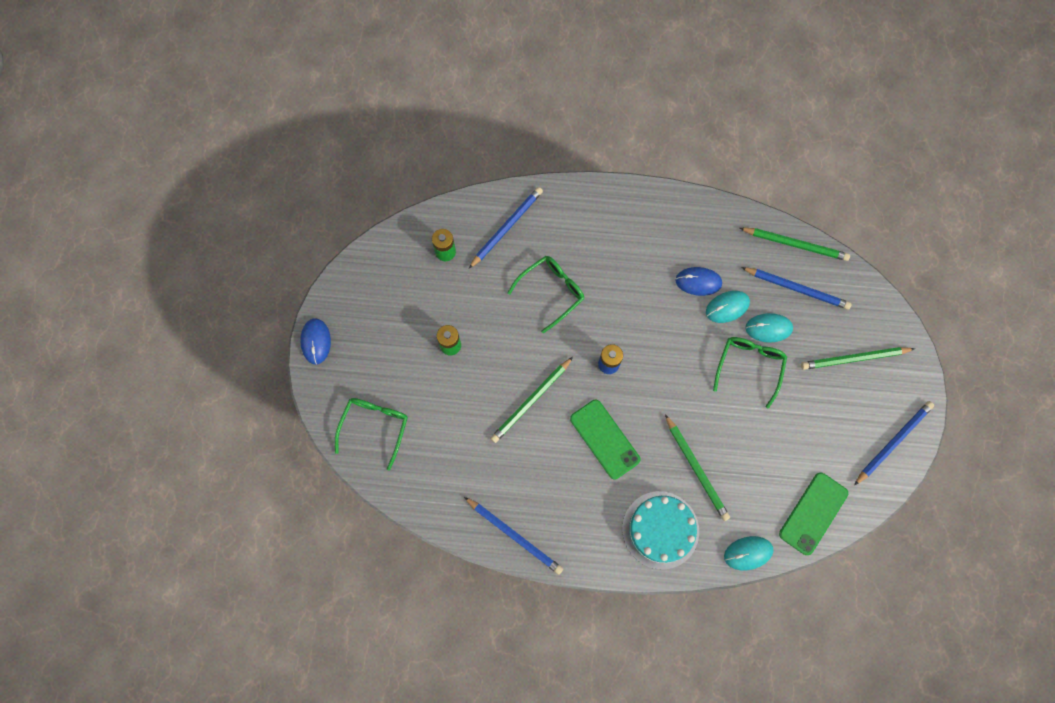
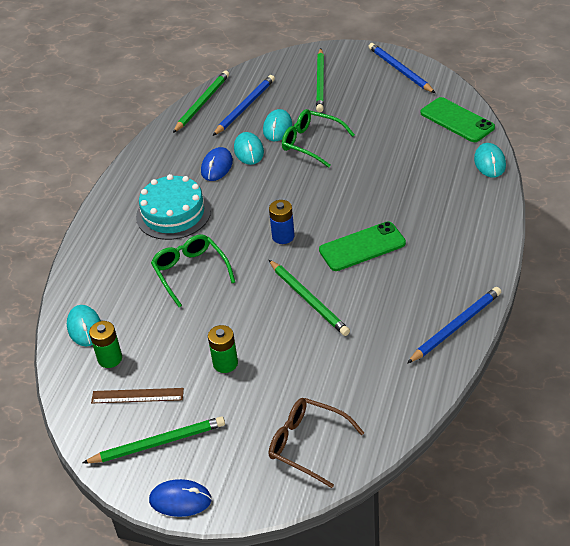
camera: 75 degrees left, 30 degrees down
(375, 427) = (308, 444): green glasses -> brown glasses
(409, 284) = (137, 396): none -> brown ruler
(476, 222) = (84, 327): none -> turquoise mouse
(506, 227) = (102, 302): blue pencil -> none
(660, 530) = (461, 216): turquoise cake -> turquoise cake (173, 213)
(696, 469) = (404, 186): green pencil -> green pencil (158, 443)

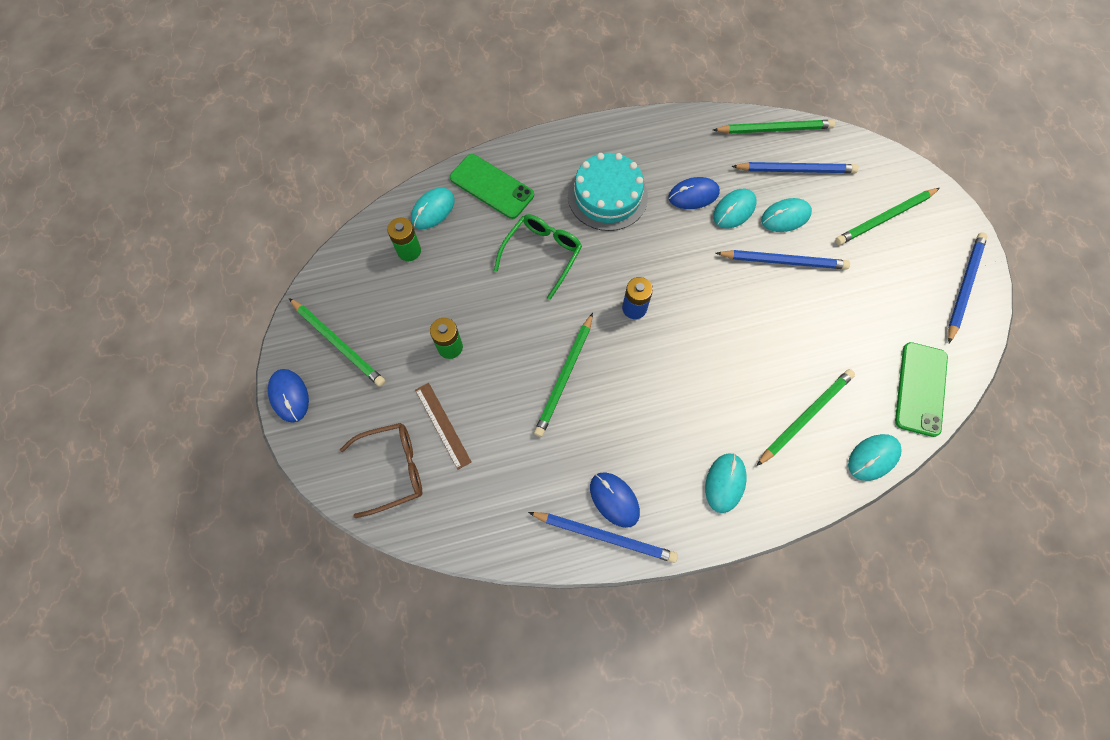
camera: 55 degrees right, 25 degrees up
(137, 396) = (380, 297): brown ruler -> brown ruler (442, 425)
(308, 444) = (392, 469): brown glasses -> brown glasses turned 75 degrees clockwise
(311, 143) = (783, 261): green glasses -> blue pencil
(362, 247) = (663, 389): green phone -> green phone (491, 186)
(430, 309) = (614, 499): none -> blue mouse
(437, 182) = (805, 416): none -> green pencil
(458, 243) = (725, 483): none -> turquoise mouse

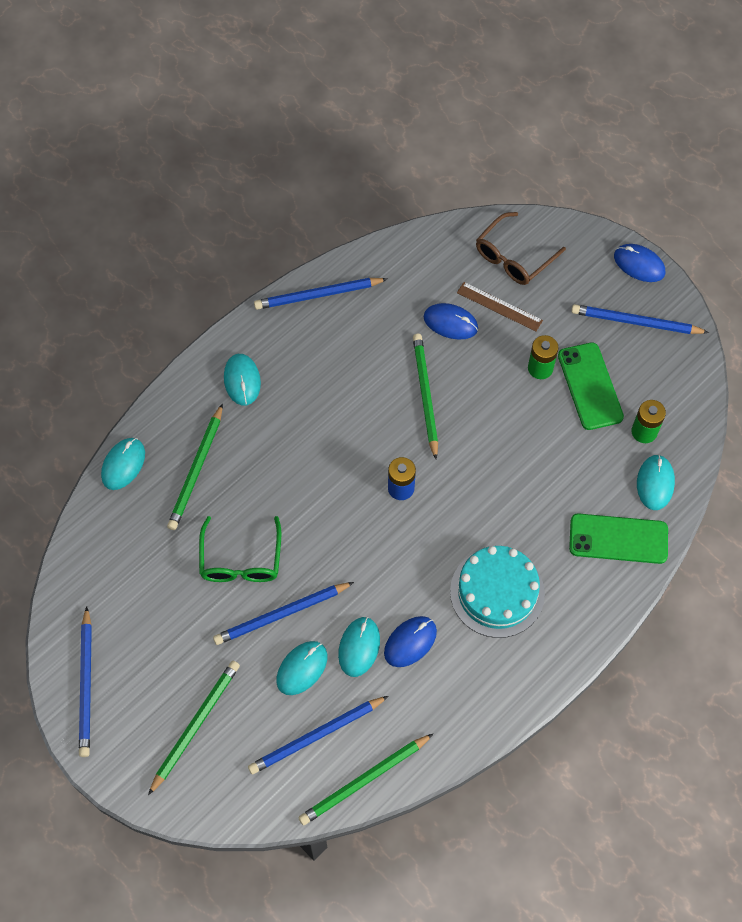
camera: 150 degrees right, 5 degrees down
(338, 343) = (636, 322): green pencil -> blue pencil
(542, 254) = (519, 494): green glasses -> green glasses (241, 560)
(614, 499) = (325, 323): blue mouse -> blue mouse (450, 323)
(920, 389) = (100, 550): green phone -> green phone (590, 386)

